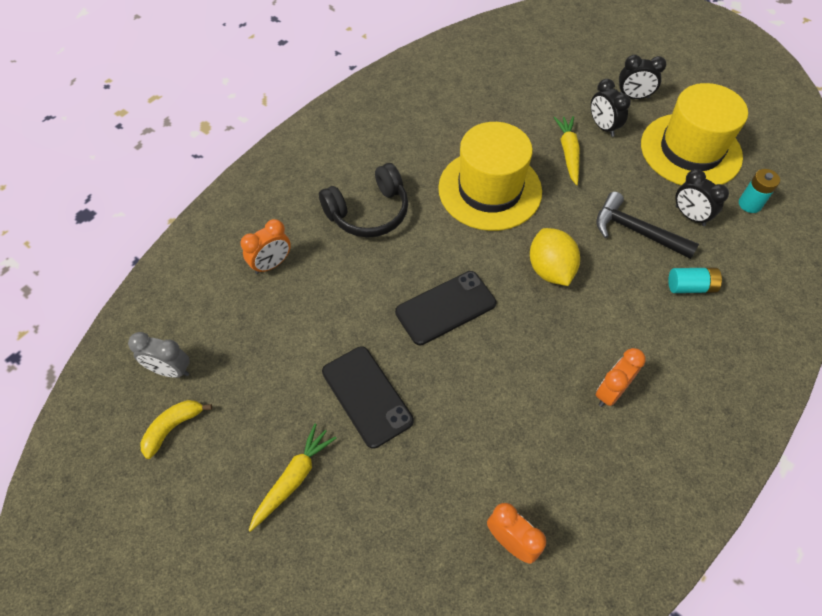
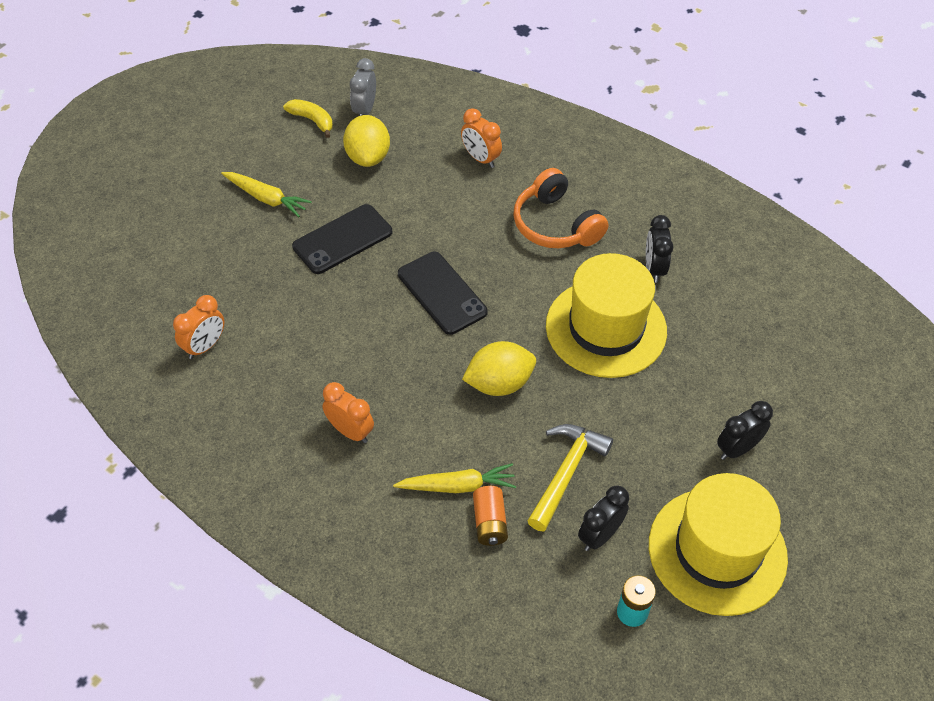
camera: 85 degrees right, 5 degrees down
(247, 368) = (368, 157): none -> yellow lemon
(368, 212) = (555, 225): black headphones -> orange headphones
(568, 153) = (681, 408): yellow carrot -> yellow carrot (457, 486)
(633, 97) = (806, 490): black clock -> black clock (654, 268)
(636, 231) = (566, 473): black hammer -> yellow hammer
(690, 287) = (490, 523): turquoise battery -> orange battery

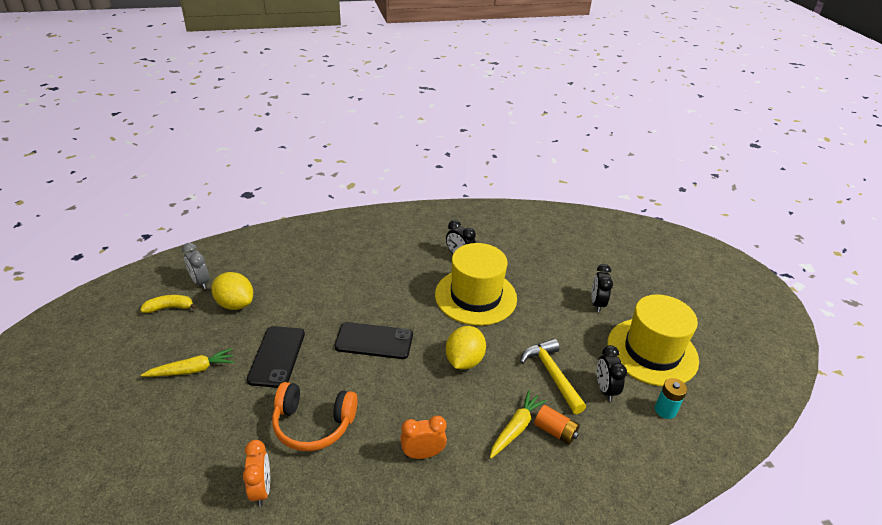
camera: 50 degrees left, 15 degrees down
(480, 159) = (306, 264): orange clock -> none
(555, 225) = (388, 268): orange headphones -> orange headphones (313, 424)

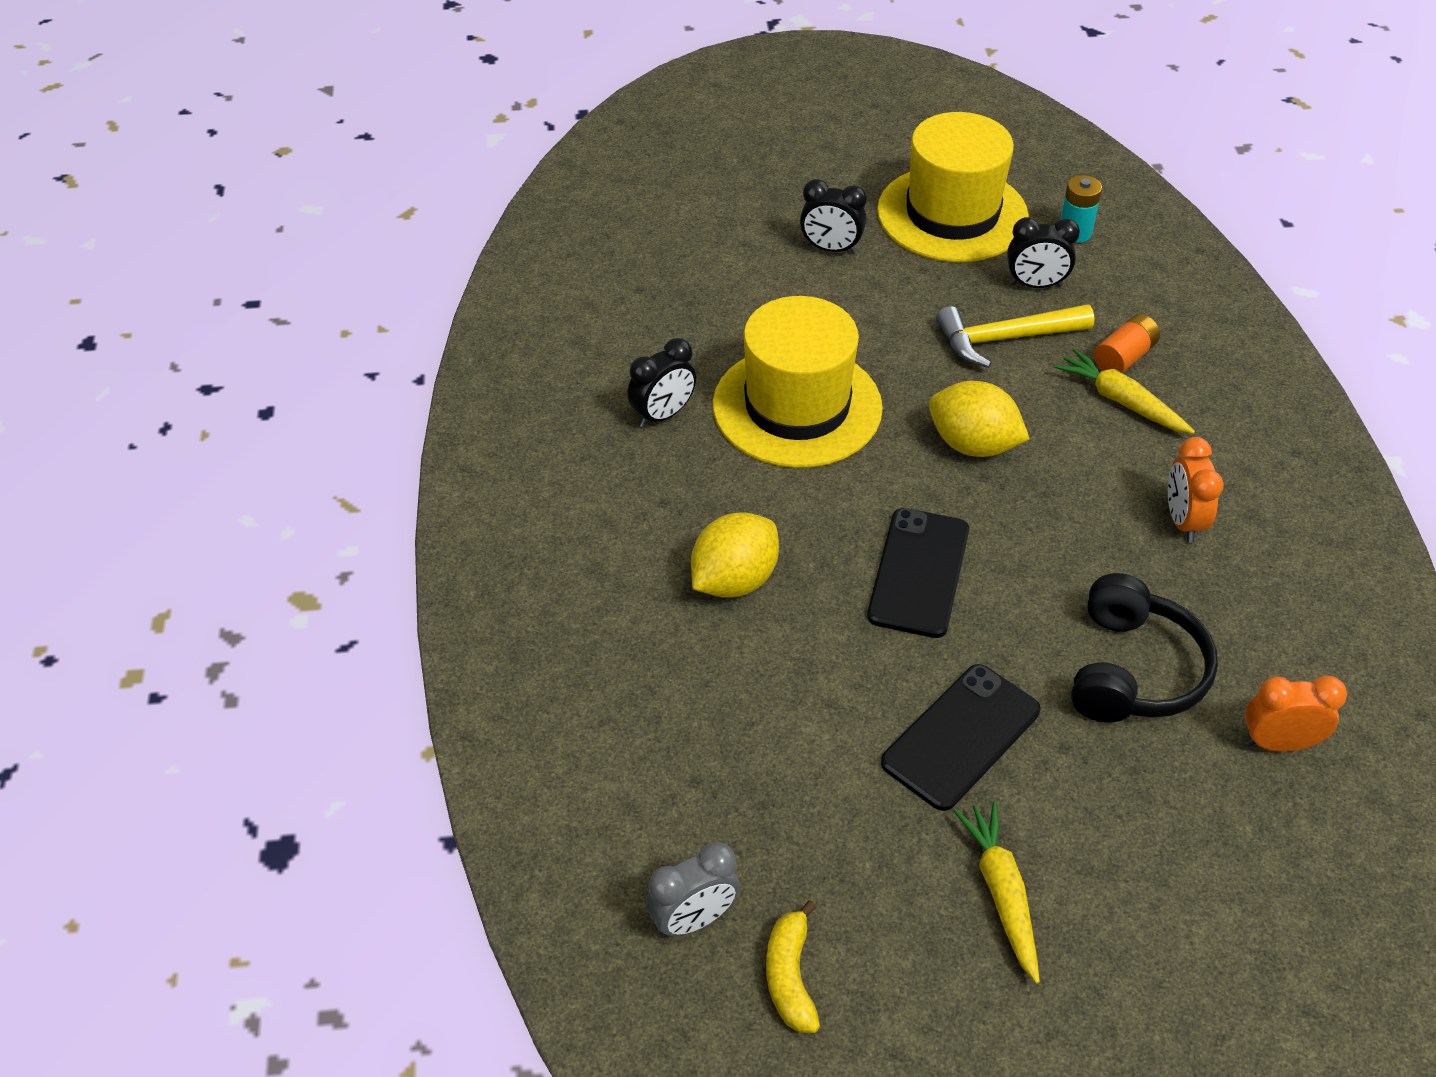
camera: 80 degrees left, 10 degrees up
(235, 304) = (787, 831): yellow lemon -> yellow lemon (734, 580)
(277, 356) = (961, 736): black phone -> black phone turned 60 degrees counterclockwise
(313, 424) = (1133, 671): orange headphones -> black headphones

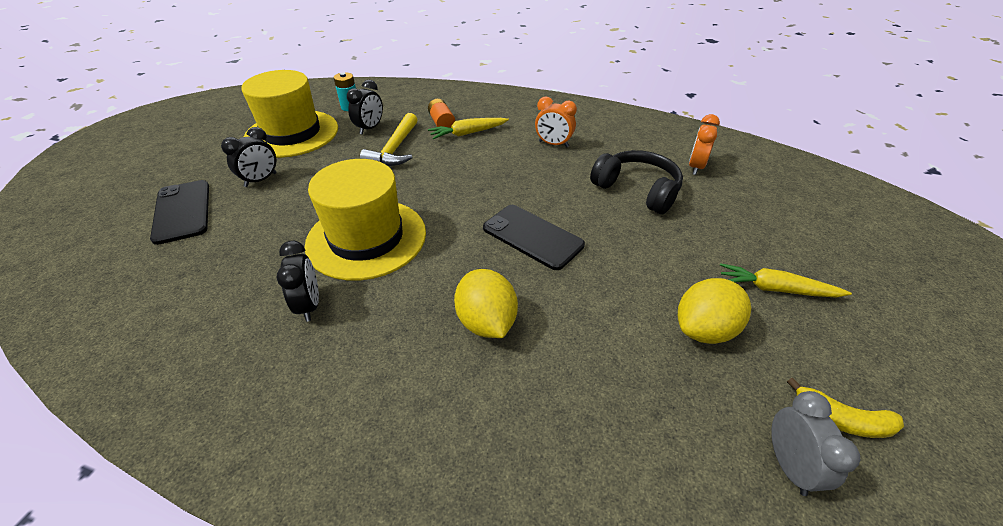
camera: 65 degrees left, 5 degrees down
(961, 736) = (659, 264): black phone -> black phone (182, 211)
(973, 445) = (456, 185): yellow lemon -> yellow lemon (704, 330)

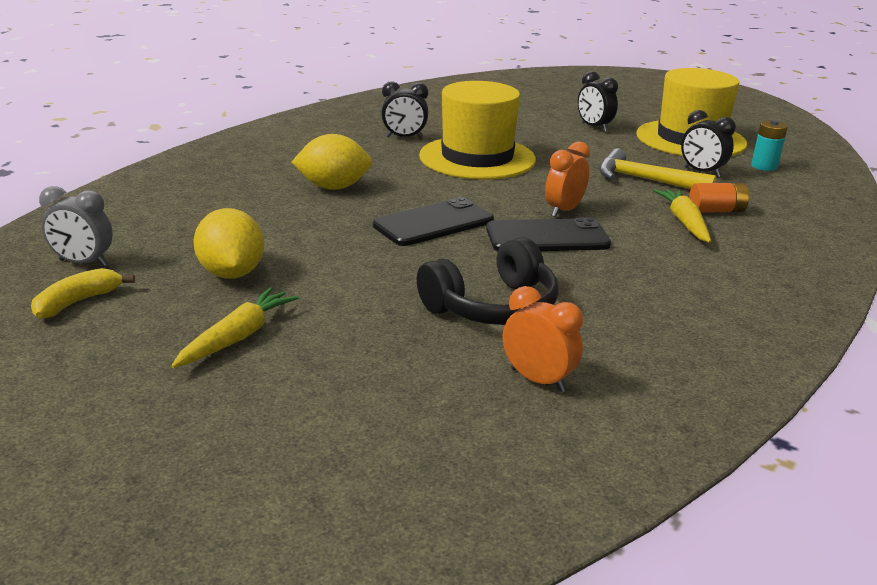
camera: 105 degrees right, 15 degrees down
(182, 211) = (552, 106): black phone -> black phone (547, 237)
(553, 144) = (642, 274): orange clock -> orange clock (564, 210)

